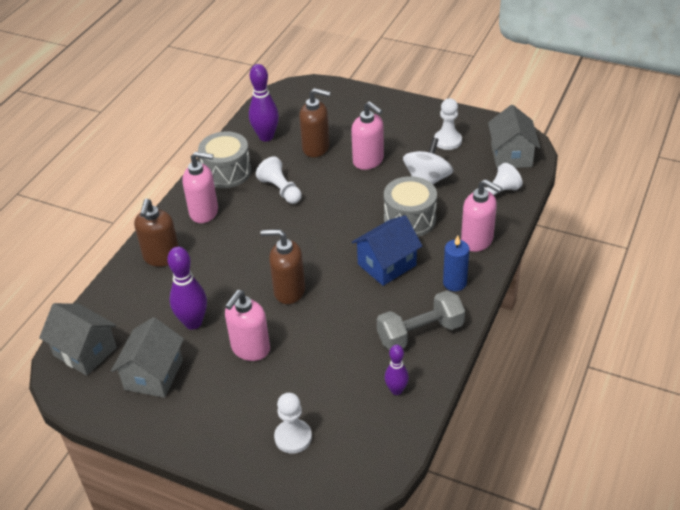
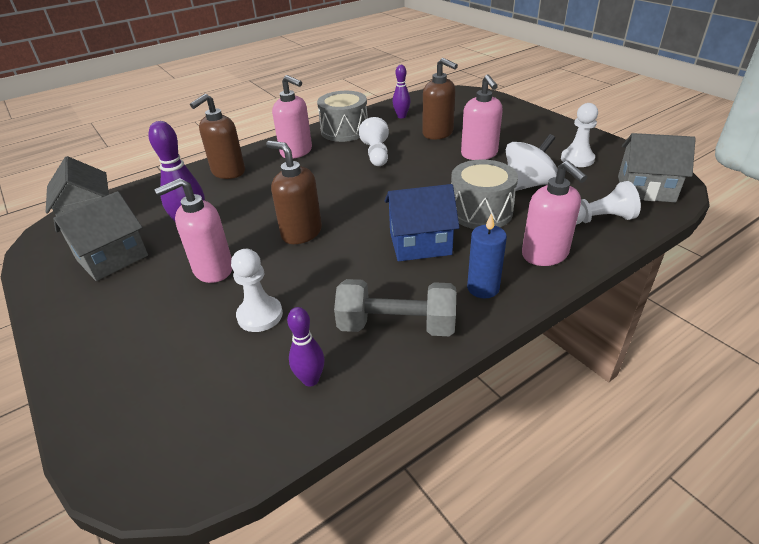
camera: 30 degrees right, 5 degrees down
(266, 137) = (401, 116): purple bowling pin -> purple bowling pin, size x0.61
(293, 437) = (152, 378): white pawn -> white pawn (260, 315)
(511, 155) = (646, 189): grey house -> grey house turned 75 degrees clockwise

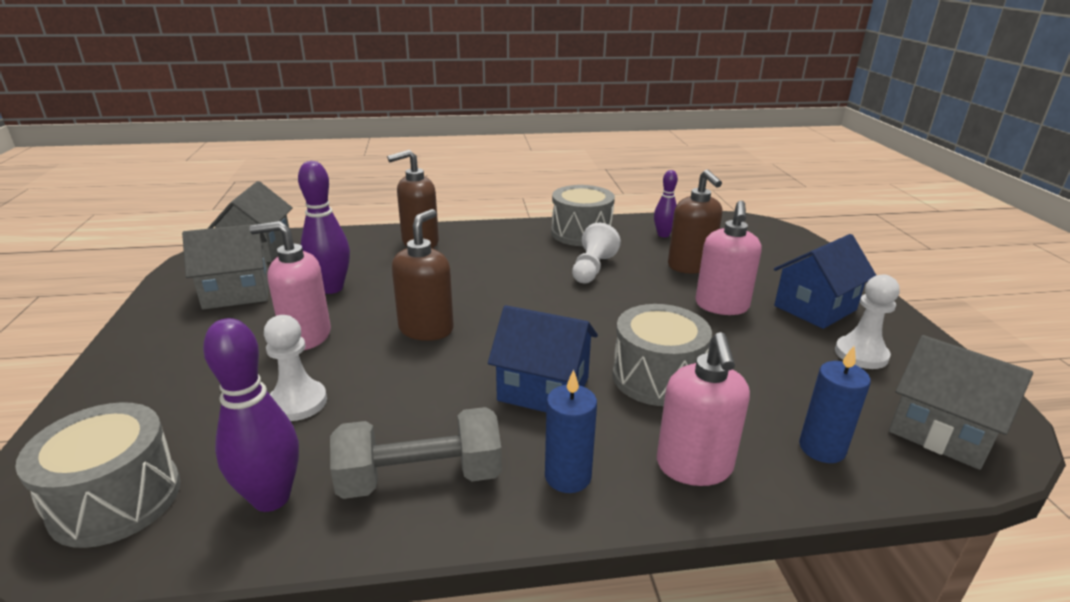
camera: 25 degrees right, 10 degrees down
(194, 432) = (116, 499): none -> grey drum
(296, 152) = (507, 241): pink soap dispenser -> none
(301, 233) = (426, 329): brown soap dispenser -> brown soap dispenser turned 45 degrees clockwise
(310, 379) = (271, 498): purple bowling pin -> purple bowling pin, size x1.63
(396, 325) = (420, 477): grey dumbbell -> grey dumbbell turned 45 degrees counterclockwise
(528, 184) = (755, 365): white spinning top -> none
(532, 139) = (815, 308): none -> blue house
(599, 219) = (822, 448): white pawn -> blue candle

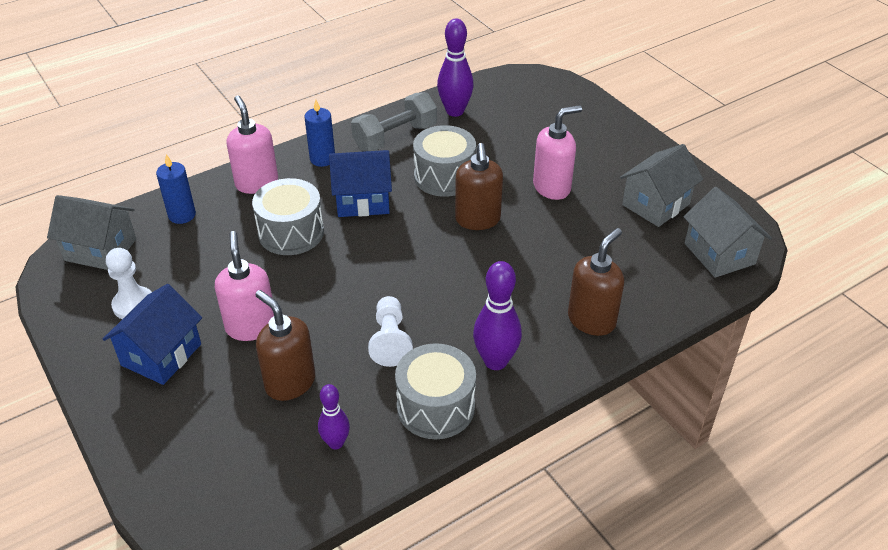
camera: 155 degrees right, 15 degrees up
(116, 499) = (520, 92): grey drum -> grey drum (444, 176)
(298, 402) = (498, 149): white pawn -> none
(331, 288) = (593, 233): purple bowling pin -> purple bowling pin (495, 361)

